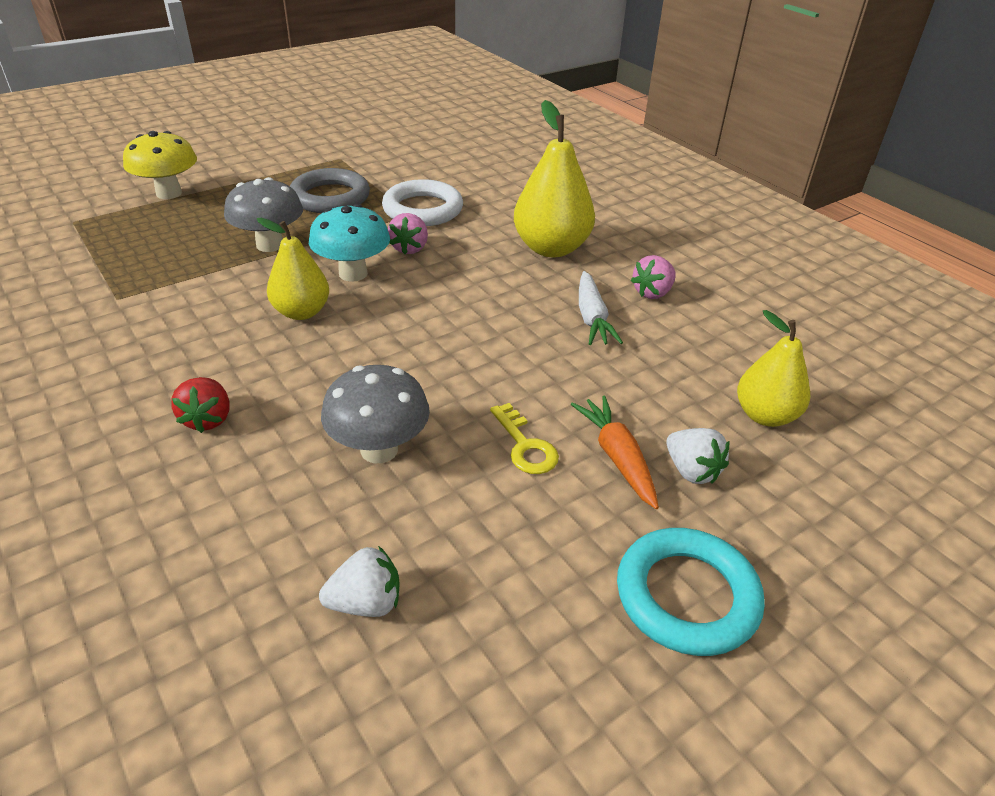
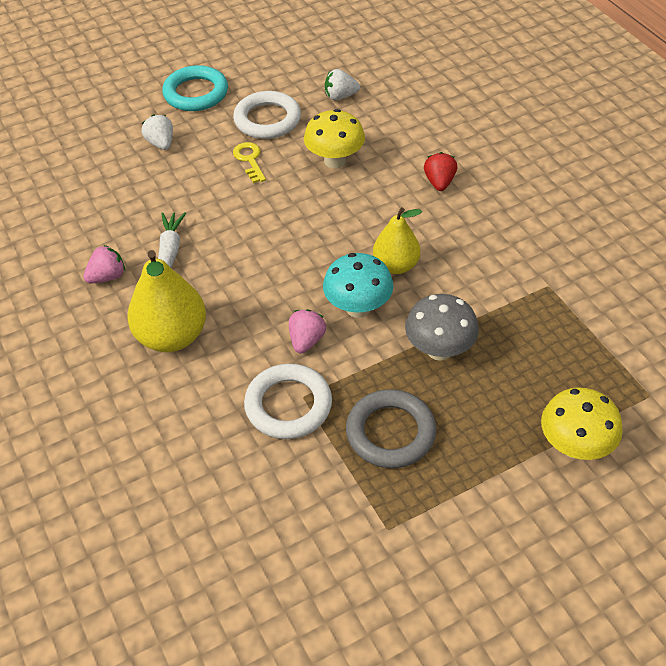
camera: 170 degrees left, 10 degrees up
(379, 450) = (335, 161): grey mushroom -> yellow mushroom
(514, 531) = (267, 120): none -> white ring
(617, 457) = (199, 152): orange carrot -> none
(765, 415) = (95, 172): yellow pear -> none

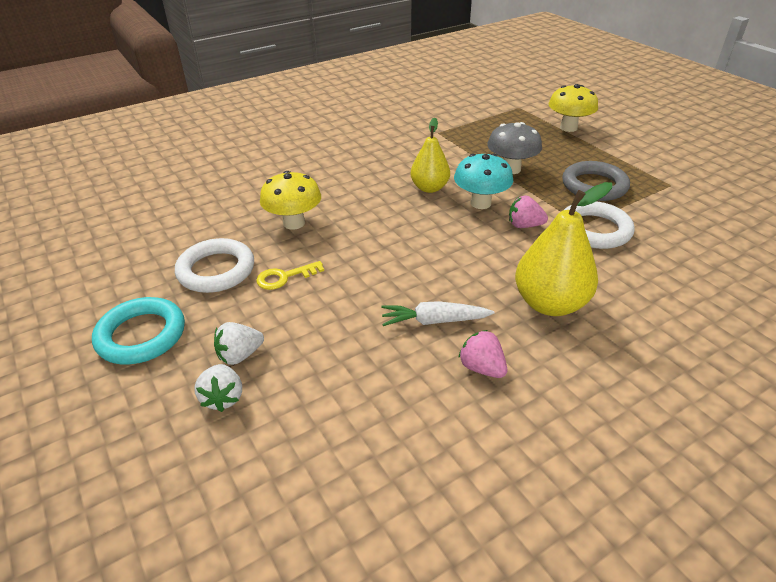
camera: 95 degrees left, 10 degrees down
(340, 96) = (191, 225): white strawberry -> white strawberry (223, 398)
(439, 182) = (329, 171): red strawberry -> none

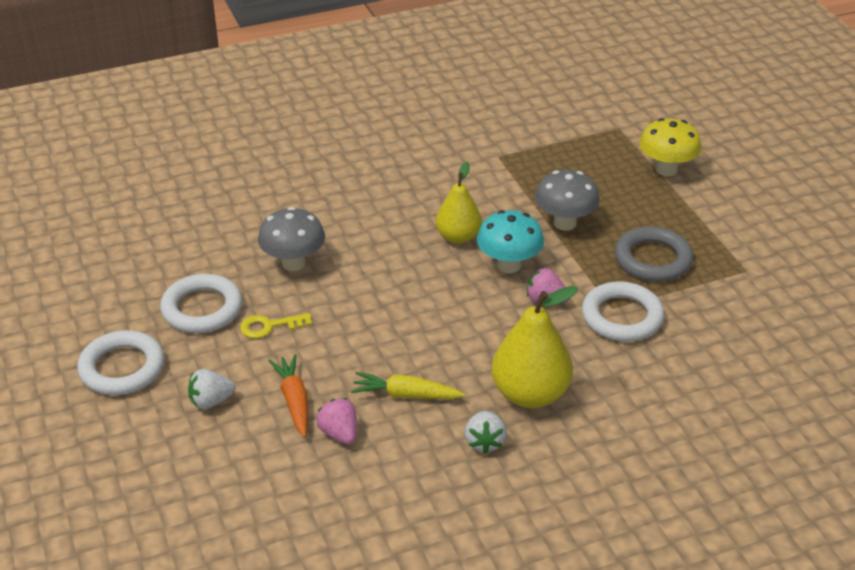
camera: 10 degrees right, 0 degrees up
(141, 335) = (122, 368): turquoise ring -> white ring
(223, 398) = (189, 438): white strawberry -> white strawberry (484, 442)
(294, 223) = (293, 263): yellow mushroom -> grey mushroom
(326, 342) = (294, 401): none -> orange carrot
(434, 321) = (406, 395): white carrot -> yellow carrot
(482, 368) = (434, 447): pink strawberry -> pink strawberry (339, 433)

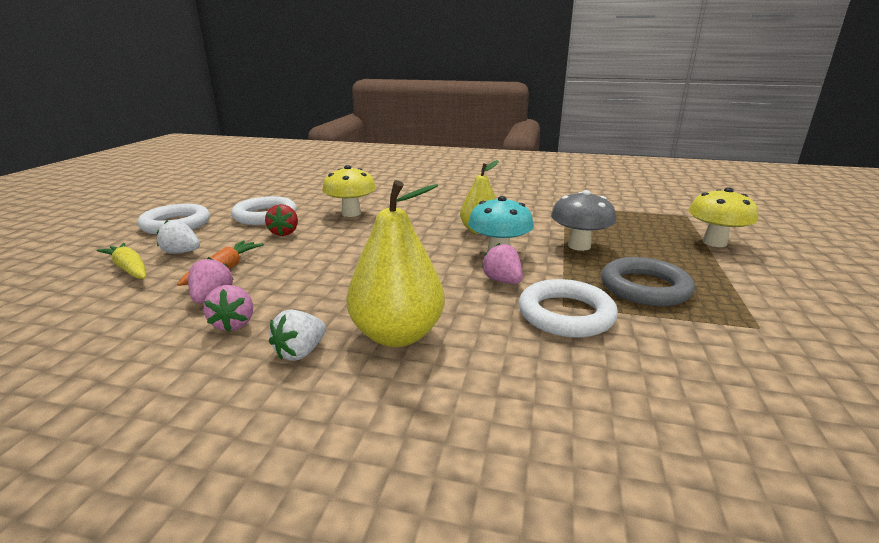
camera: 35 degrees right, 15 degrees down
(270, 326) = (284, 233): yellow key -> red strawberry
(293, 263) = (351, 213): grey mushroom -> yellow mushroom
(399, 446) = (234, 324): none -> pink strawberry
(406, 395) = (298, 295): yellow carrot -> yellow carrot (129, 269)

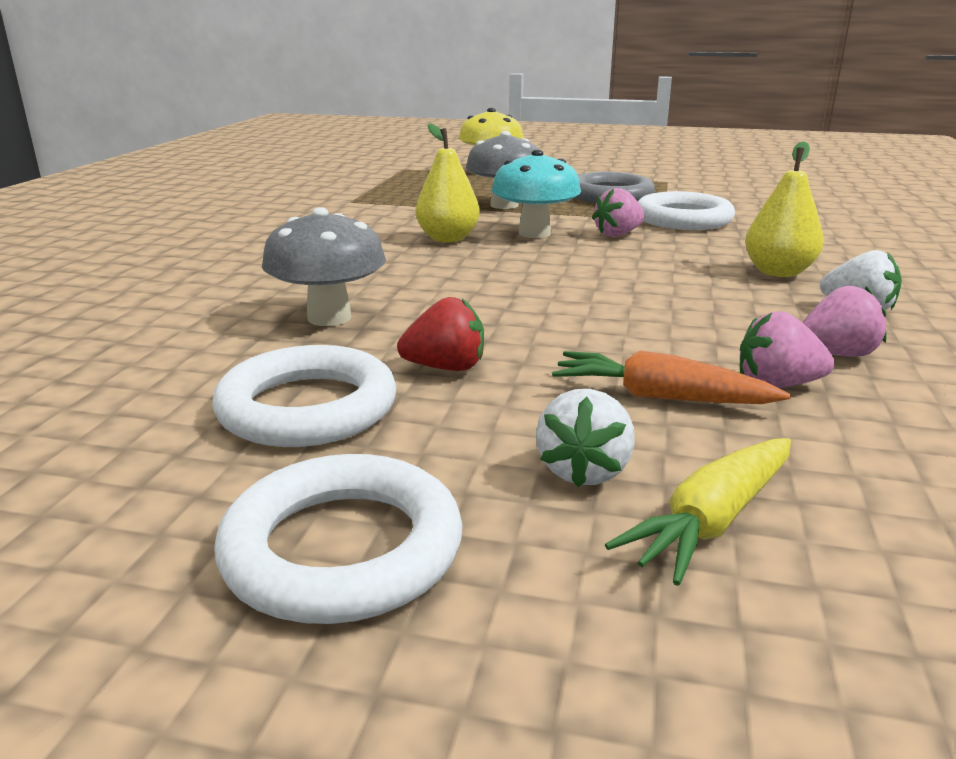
camera: 90 degrees left, 0 degrees up
(351, 213) = (329, 318): yellow mushroom -> grey mushroom
(397, 335) = (778, 272): yellow pear -> yellow pear, size x0.66

